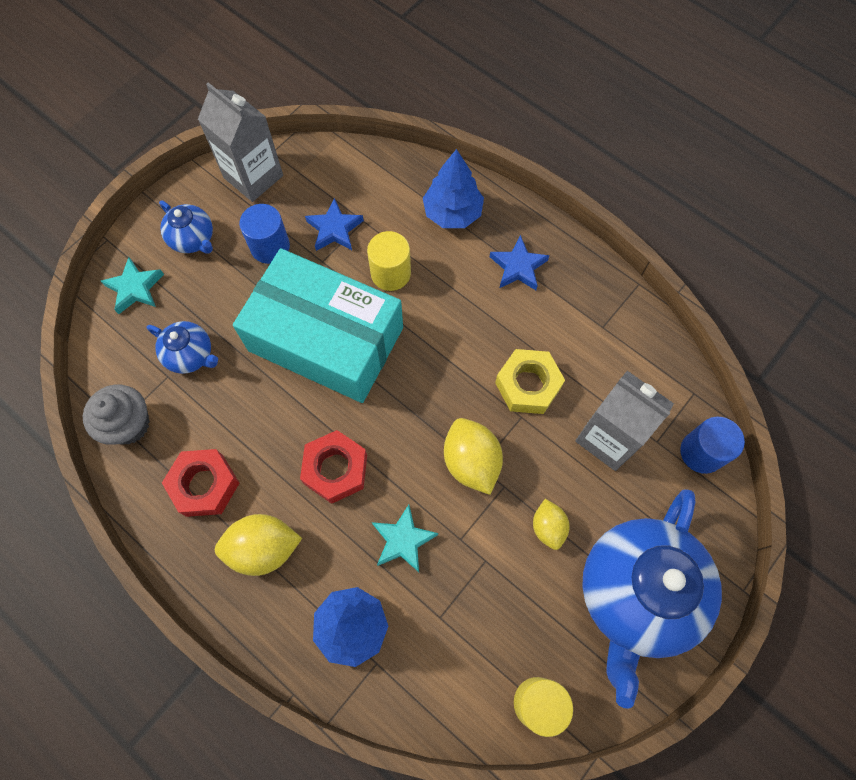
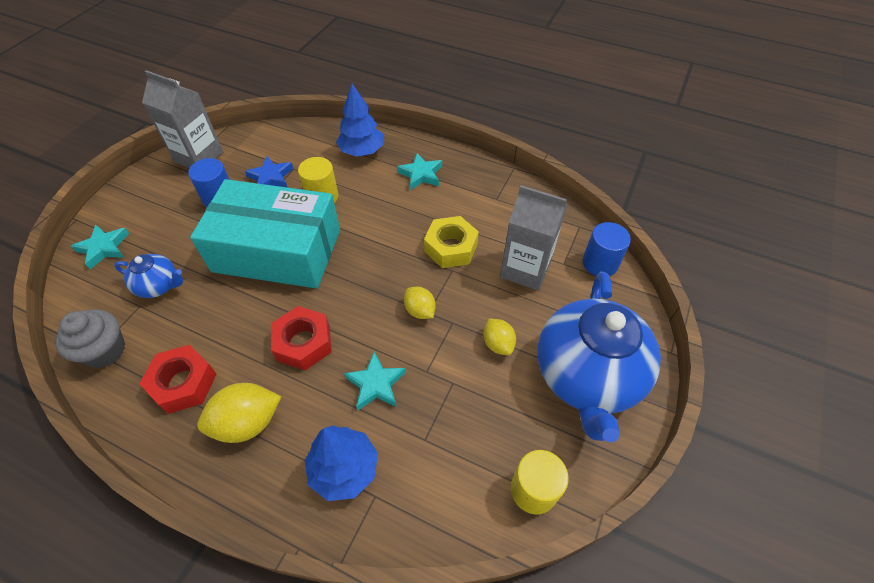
camera: 15 degrees left, 15 degrees down
(193, 239) = (153, 205): blue teapot -> none
(471, 462) = (420, 310): yellow lemon -> yellow lemon, size x0.61
(518, 267) = (421, 174): blue star -> turquoise star

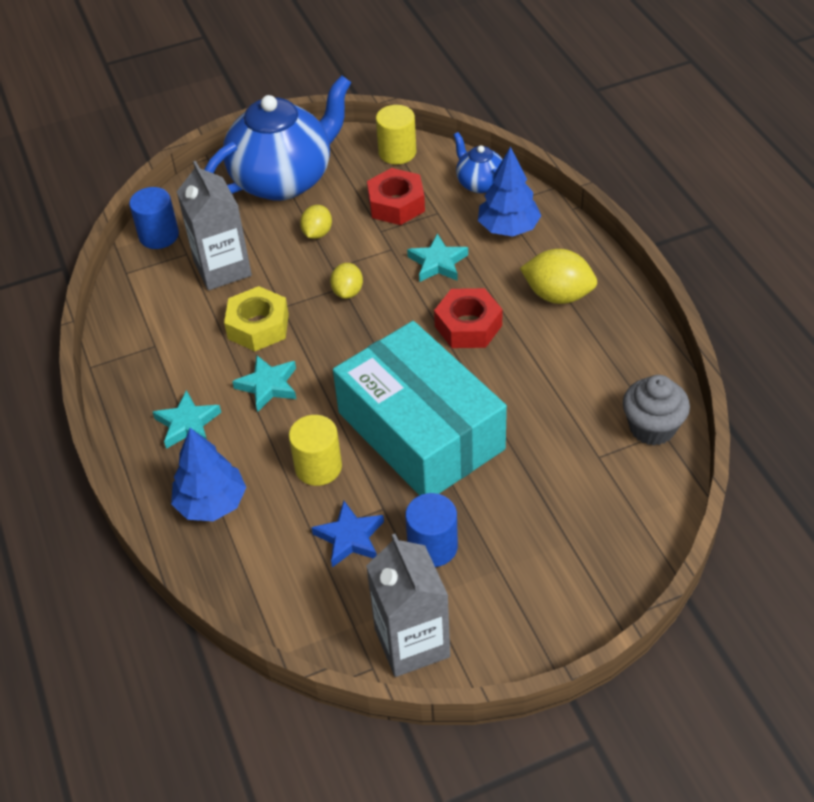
camera: 135 degrees left, 5 degrees down
(104, 248) = (607, 560): turquoise star -> turquoise star (268, 385)
(159, 286) = (567, 467): blue teapot -> blue teapot (479, 183)
(183, 383) = (593, 354): red nut -> red nut (396, 204)

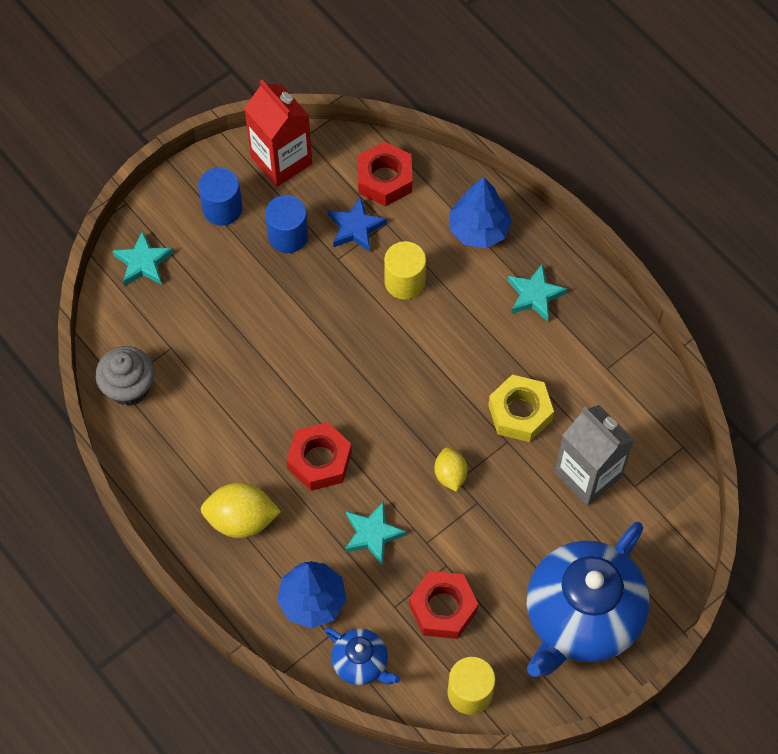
camera: 160 degrees right, 15 degrees up
(159, 235) = (676, 503): blue cylinder -> blue cylinder (222, 208)
(268, 385) = (481, 350): turquoise star -> turquoise star (143, 263)
(293, 587) = (385, 179): none -> red nut
(317, 233) = (511, 545): yellow lemon -> none
(412, 642) = (281, 160): grey carton -> red carton
(420, 431) = (329, 336): turquoise box -> none

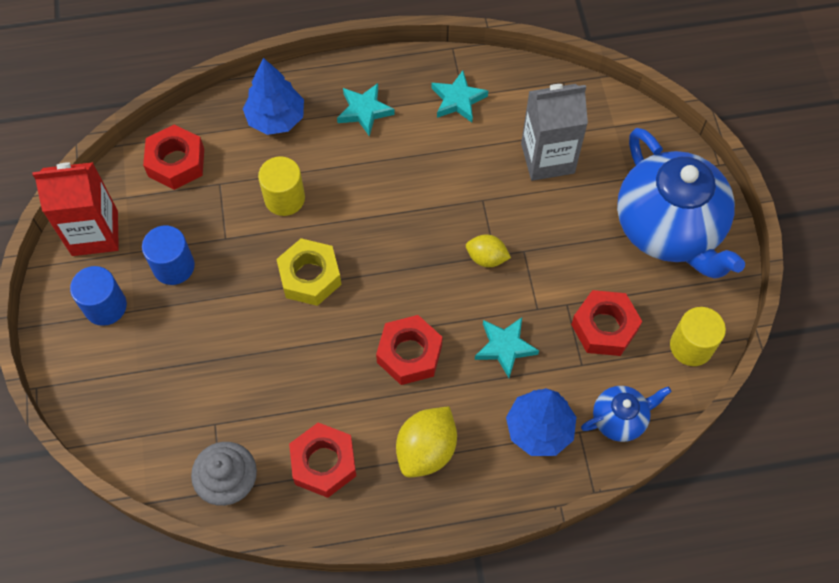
camera: 60 degrees left, 0 degrees up
(143, 263) = (109, 404): turquoise star -> turquoise star (458, 100)
(184, 447) = (323, 463): none -> red nut
(355, 228) = (205, 209): blue star -> none
(520, 412) = (462, 177): yellow nut -> yellow nut (310, 276)

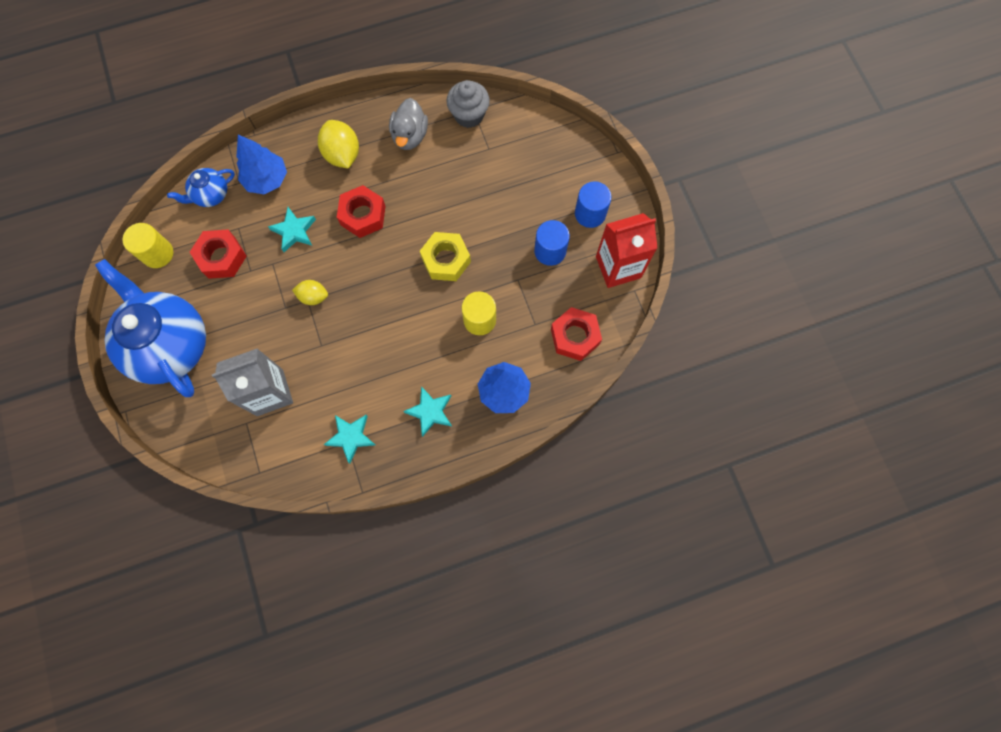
camera: 170 degrees right, 10 degrees up
(323, 463) = (410, 136): red nut -> grey duck
(426, 450) = (342, 155): yellow lemon -> yellow lemon turned 45 degrees counterclockwise

